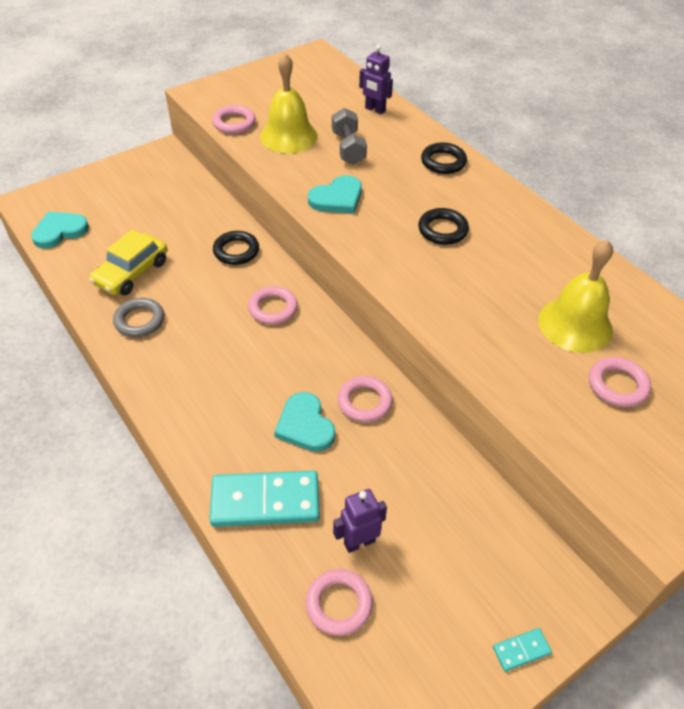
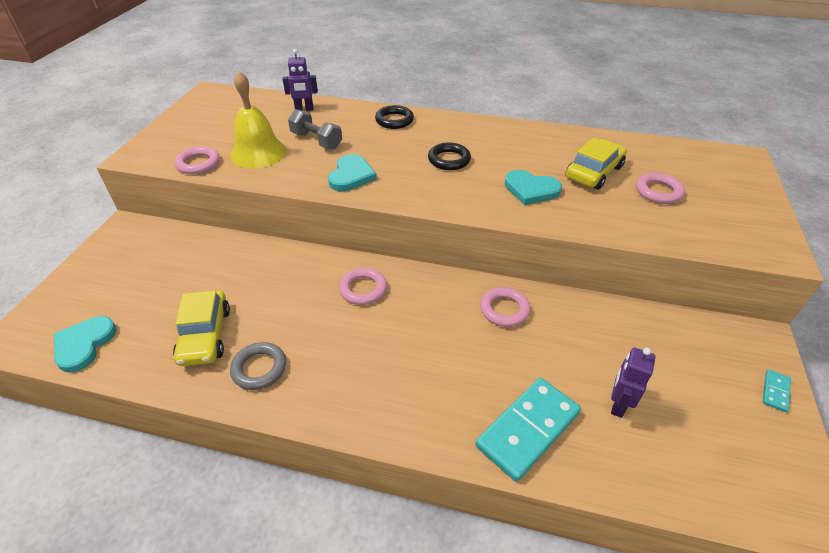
camera: 40 degrees left, 5 degrees down
(236, 251) = (283, 266): black ring -> none
(305, 425) = (486, 354): turquoise heart -> turquoise heart (531, 190)
(339, 604) = (660, 458): pink ring -> none
(575, 324) = (594, 172): yellow bell -> yellow car

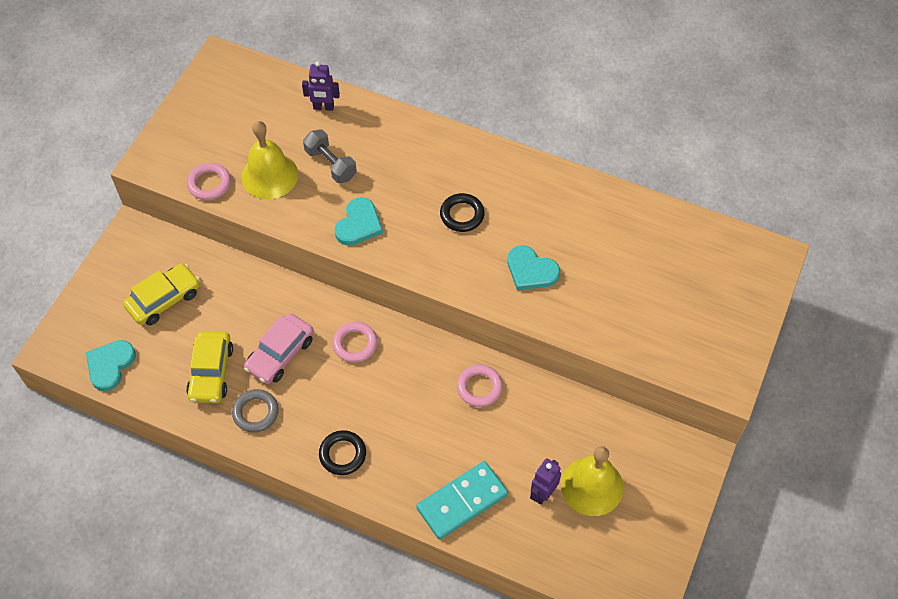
camera: 10 degrees right, 15 degrees up
(283, 308) = (280, 354): none -> pink car
(394, 120) = (419, 141): black ring -> black ring (342, 454)
(594, 172) = (604, 255): yellow car -> yellow car (164, 299)
(658, 192) = (656, 292): pink ring -> none
(668, 388) = (592, 486): none -> yellow bell
(775, 391) = (681, 504): turquoise domino -> none

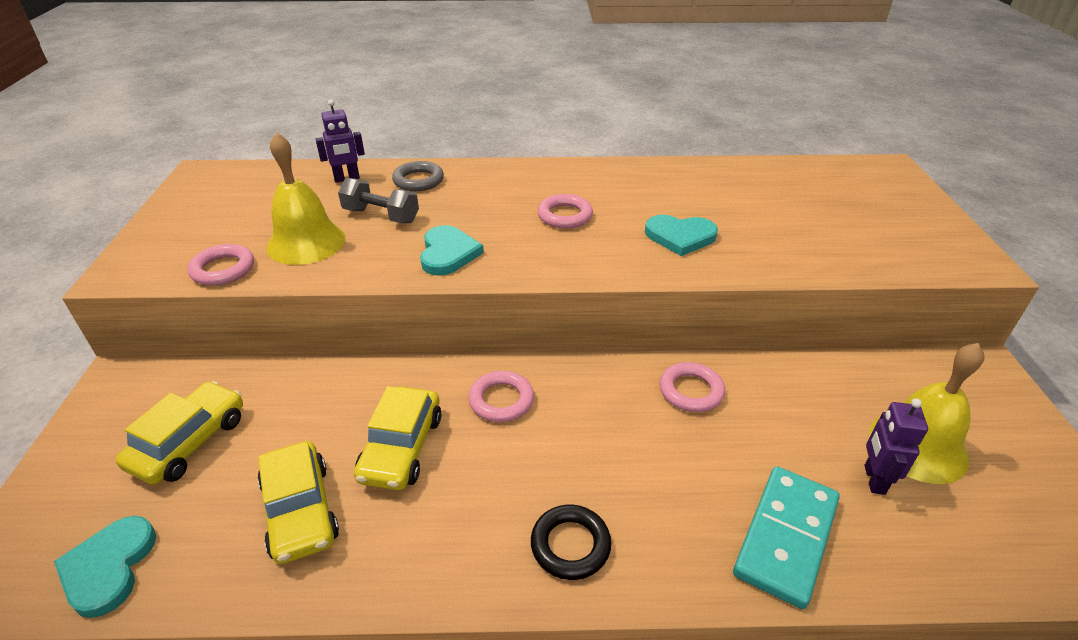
camera: 25 degrees left, 20 degrees down
(256, 412) = (399, 540): grey ring -> grey ring (418, 180)
(280, 354) = (401, 447): pink car -> yellow car
(462, 215) = (565, 216): black ring -> pink ring

